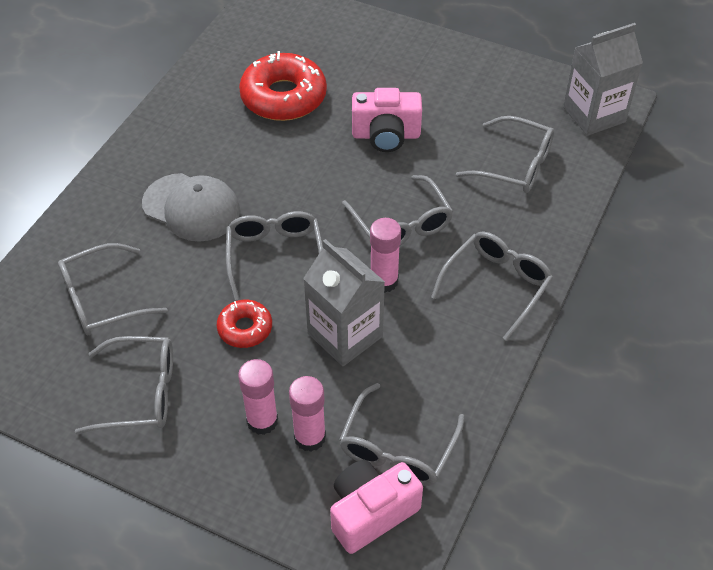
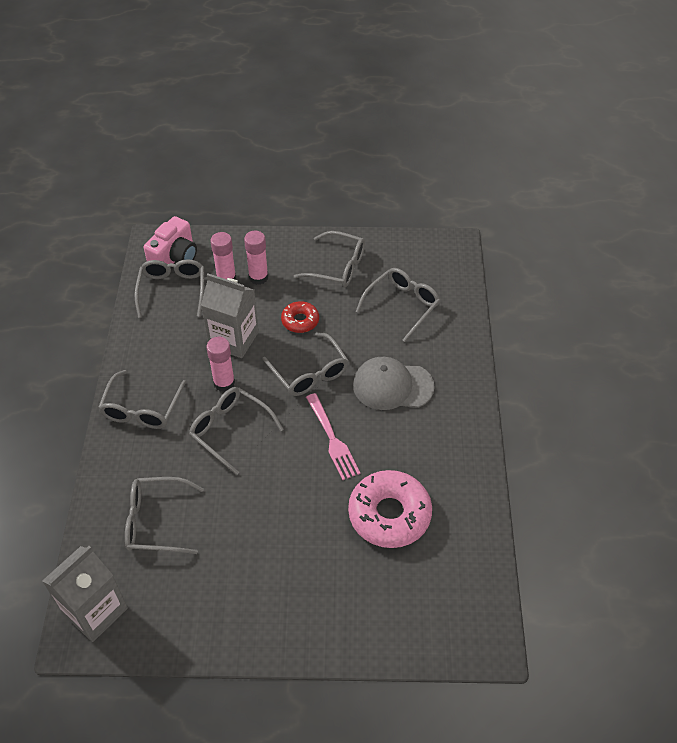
camera: 155 degrees right, 0 degrees up
(141, 393) = (338, 267): grey glasses -> grey glasses turned 135 degrees counterclockwise
(283, 97) = (389, 514): red donut -> pink donut
(295, 178) = (332, 439): none -> pink fork
(386, 135) = (279, 509): pink camera -> none

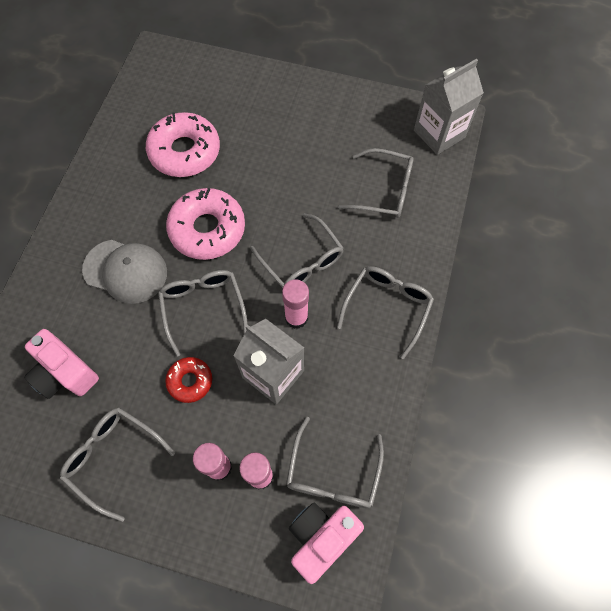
camera: 165 degrees left, 15 degrees up
(332, 439) = (207, 229): pink fork -> pink donut
(402, 305) = (65, 373): grey glasses -> pink camera

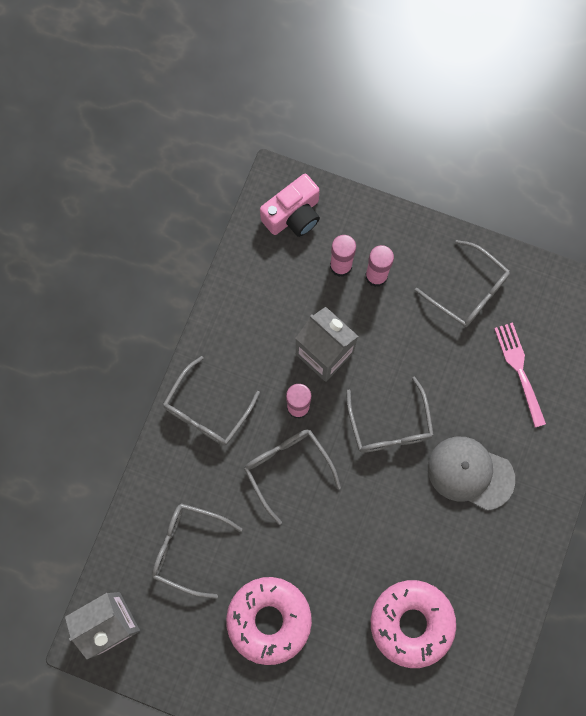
camera: 175 degrees left, 10 degrees up
(65, 373) = (520, 371): pink camera -> pink fork
(190, 381) = (402, 353): red donut -> none
(207, 229) = (385, 515): pink donut -> pink donut (269, 620)
(333, 474) = (278, 262): grey glasses -> none

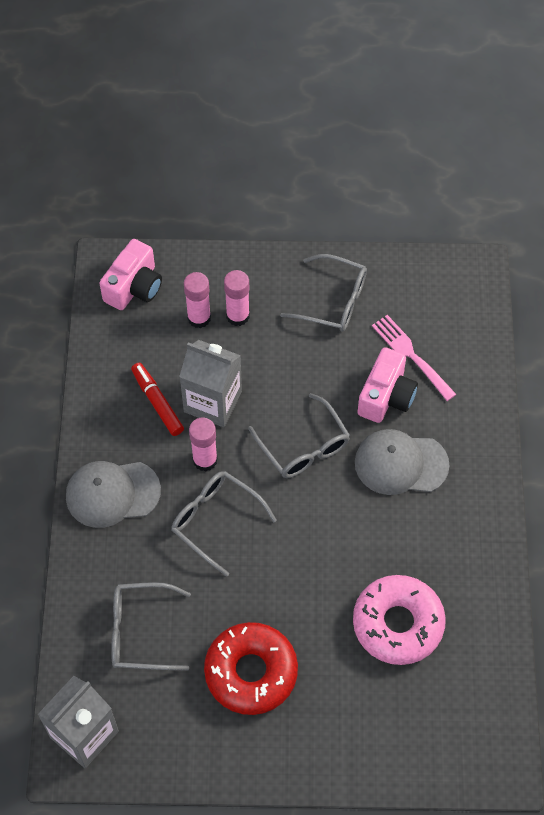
camera: 20 degrees left, 15 degrees down
(207, 410) = (112, 493): grey glasses -> grey cap
(269, 620) = (251, 672): pink donut -> red donut
(275, 336) = (157, 402): none -> red marker
(481, 403) = (386, 396): none -> pink camera

